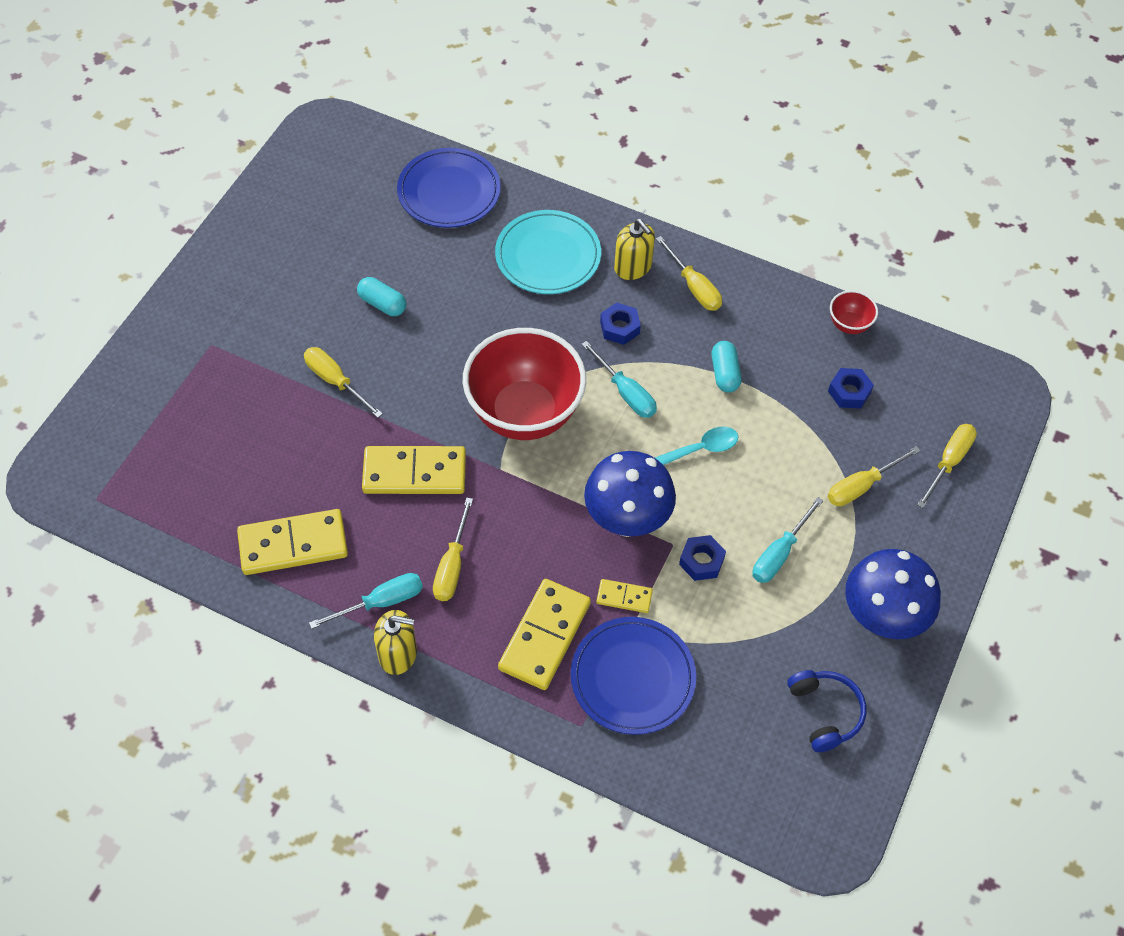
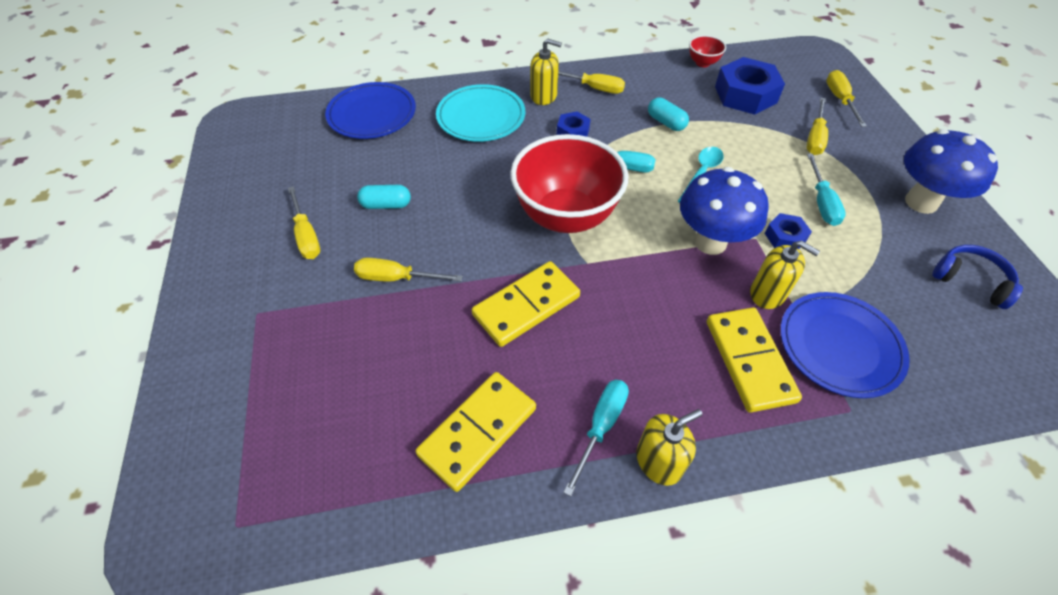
camera: 35 degrees left, 5 degrees down
(452, 565) = (626, 356): yellow screwdriver -> yellow screwdriver (306, 235)
(624, 597) = (767, 293): yellow domino -> yellow soap dispenser
(849, 392) = (745, 94): blue nut -> blue nut, size x1.90

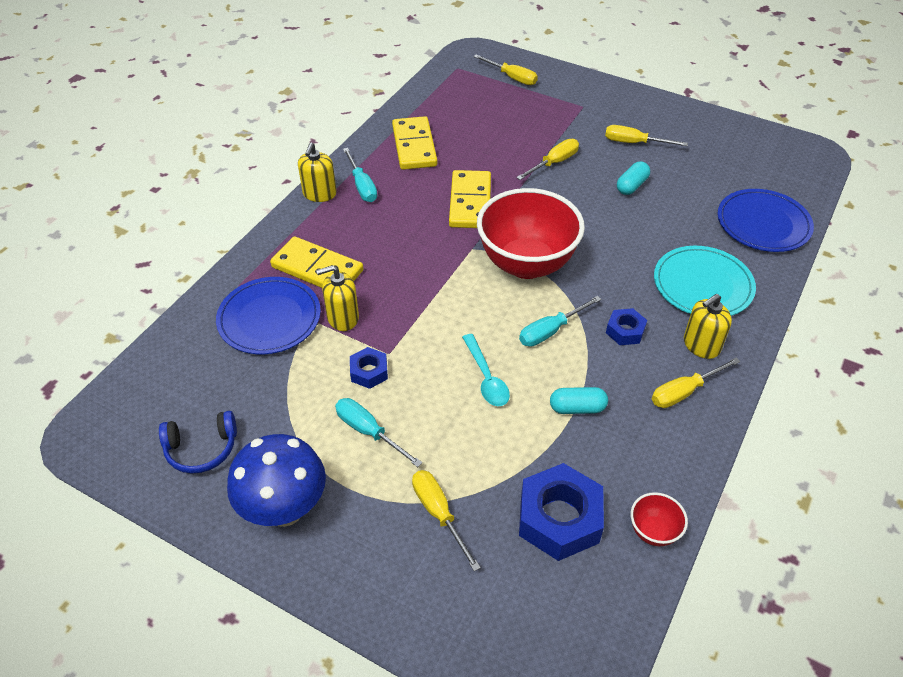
camera: 130 degrees right, 5 degrees down
(710, 242) = (416, 324): blue mushroom -> none
(840, 100) = (465, 610): yellow screwdriver -> yellow screwdriver (512, 77)

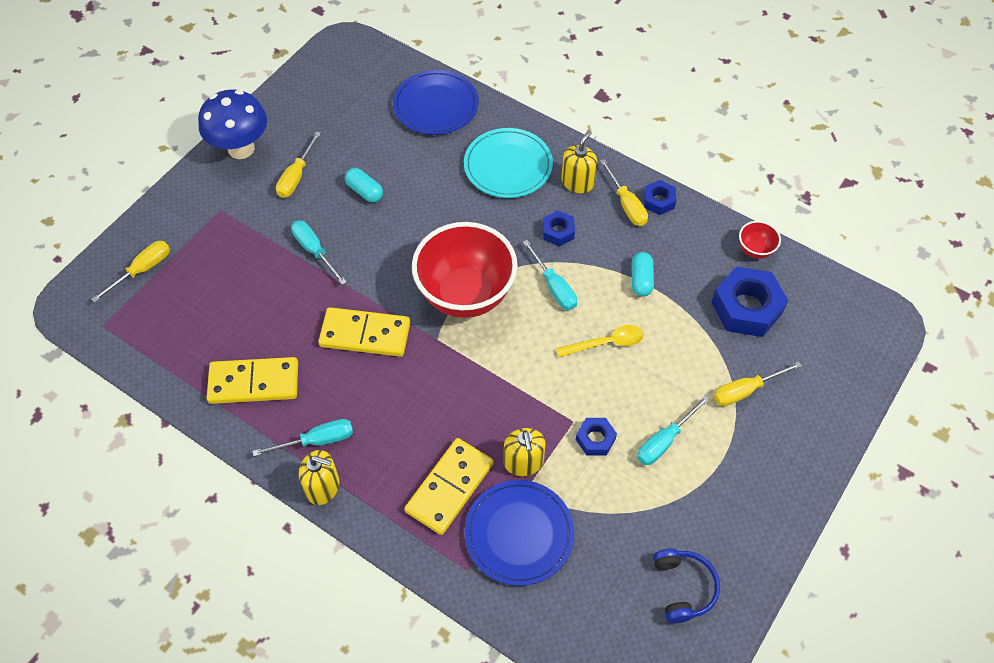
camera: 85 degrees left, 10 degrees up
(285, 509) = (746, 509): blue mushroom -> blue mushroom (241, 148)
(486, 378) = (606, 343): turquoise spoon -> yellow spoon
(554, 163) = (314, 251): yellow screwdriver -> turquoise screwdriver
(700, 424) = (658, 201): none -> blue nut
(701, 345) = (577, 182): yellow soap dispenser -> yellow soap dispenser turned 120 degrees counterclockwise

